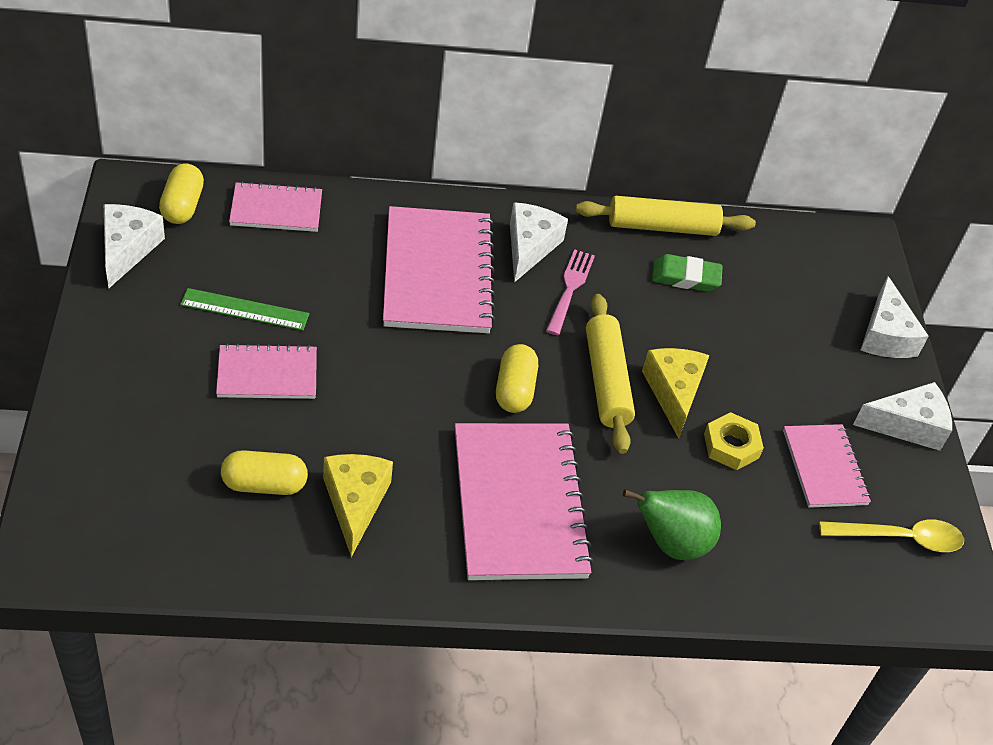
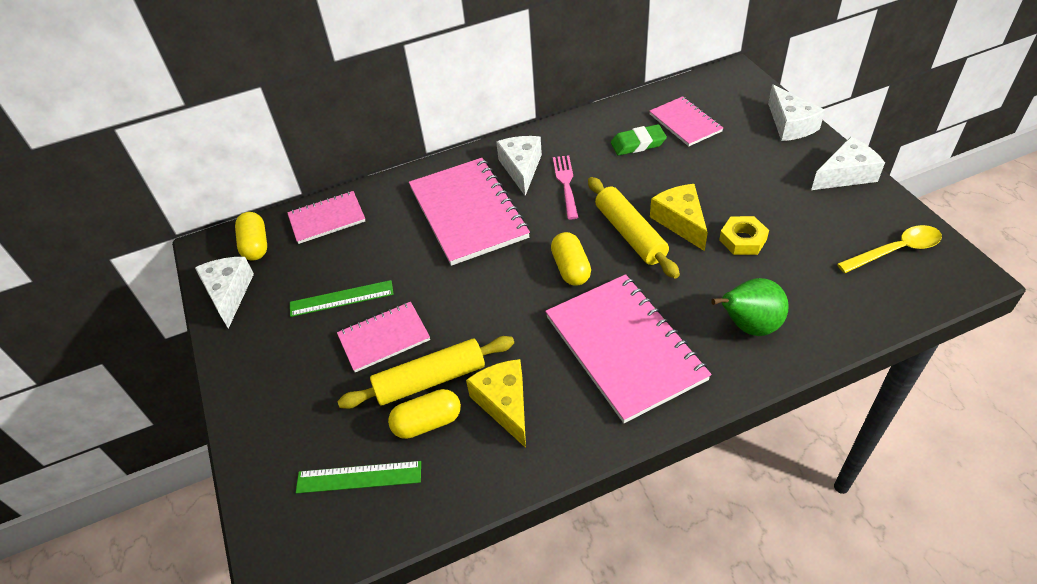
camera: 10 degrees left, 0 degrees up
(165, 507) = (359, 477): none -> green ruler
(662, 227) = (601, 118): yellow rolling pin -> yellow rolling pin (430, 380)
(824, 467) = (813, 226): pink notebook -> pink notebook (685, 123)

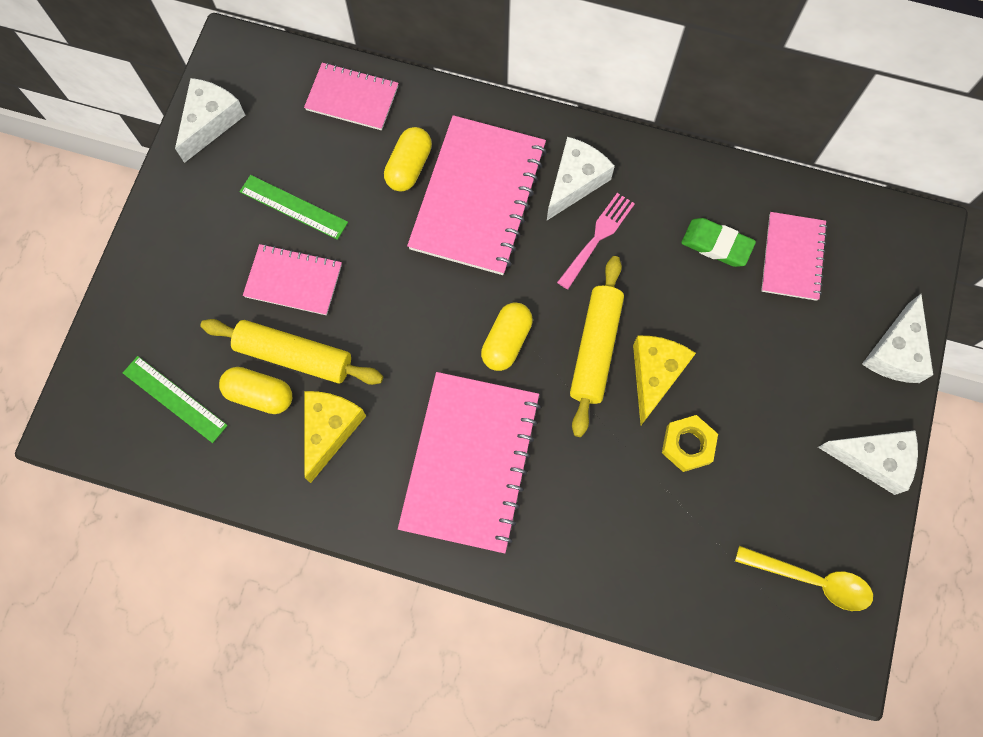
camera: 35 degrees right, 25 degrees up
(255, 245) = (270, 80): yellow capsule -> yellow capsule (409, 167)
(749, 326) = (592, 534): green pear -> none

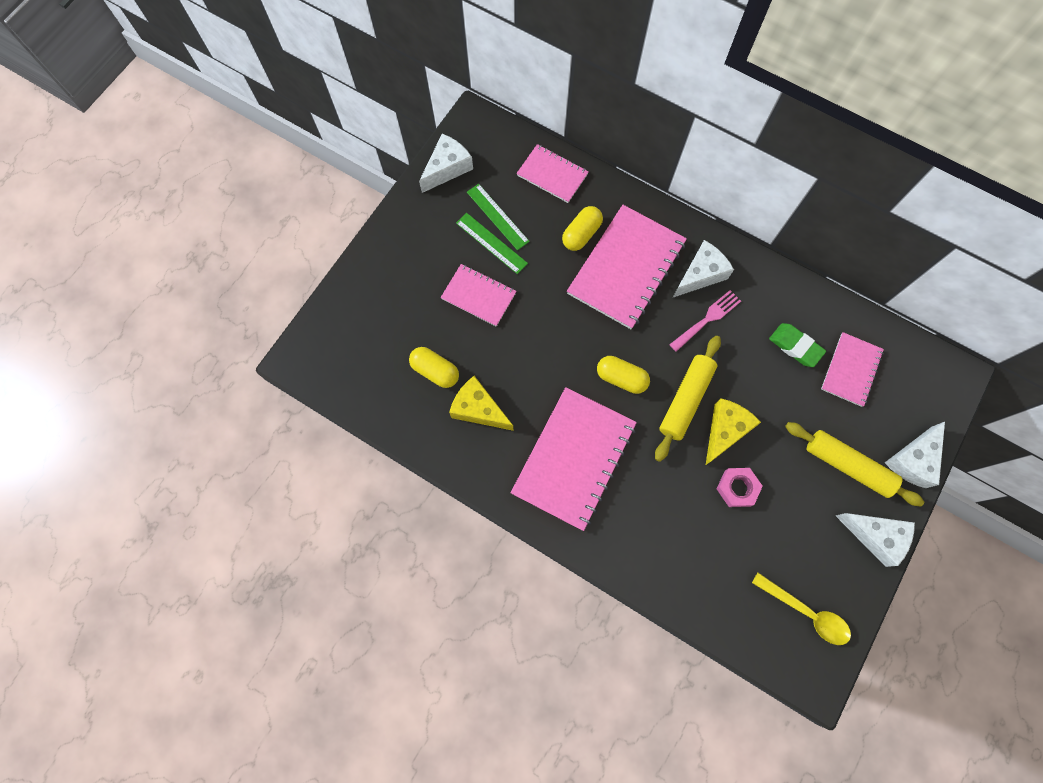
camera: 15 degrees right, 0 degrees up
(175, 399) = (375, 359): green ruler -> green ruler (497, 216)
(294, 356) = (466, 349): yellow rolling pin -> yellow rolling pin (848, 465)
(329, 430) = (478, 409): yellow cheese -> yellow cheese turned 90 degrees counterclockwise
(506, 341) = (621, 378): yellow capsule -> yellow capsule turned 75 degrees clockwise
(688, 445) = (737, 488): yellow nut -> pink nut

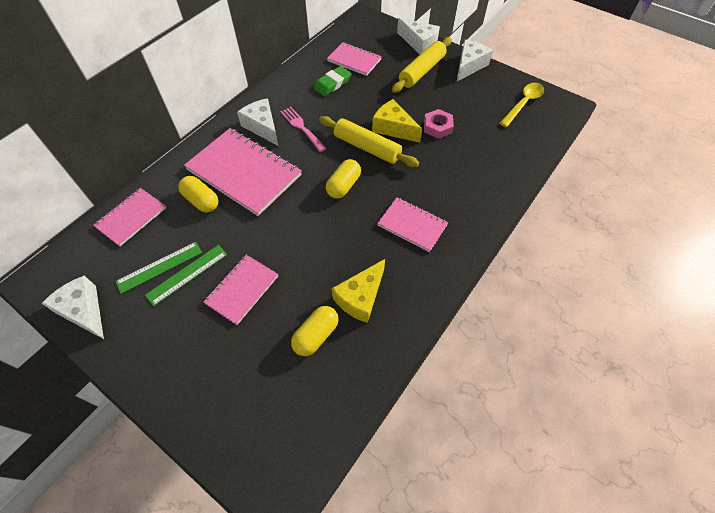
camera: 85 degrees left, 15 degrees down
(574, 458) = (412, 225): pink notebook -> pink notebook, size x0.56

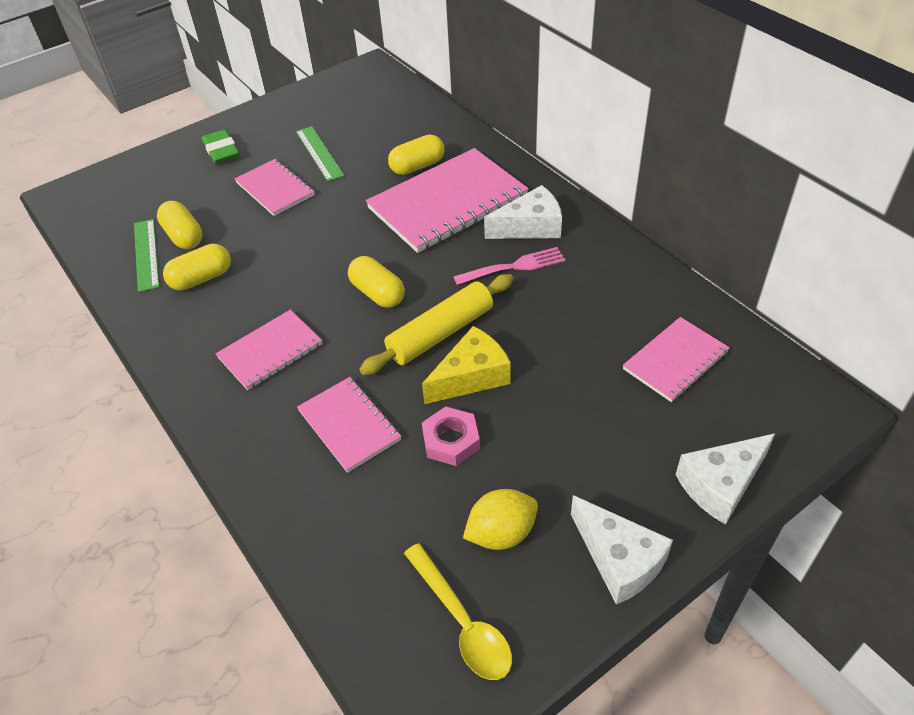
camera: 110 degrees right, 10 degrees down
(84, 311) = (318, 93): white cheese -> none
(131, 217) = (419, 117): pink notebook -> pink notebook (349, 425)
(159, 267) = (341, 136): green ruler -> green ruler (146, 254)
(332, 84) = (611, 318): green eraser -> green eraser (221, 151)
(360, 297) = (201, 278): yellow cheese -> yellow capsule
(421, 71) = (619, 462): yellow rolling pin -> none
(477, 100) = (501, 533): none -> yellow lemon

